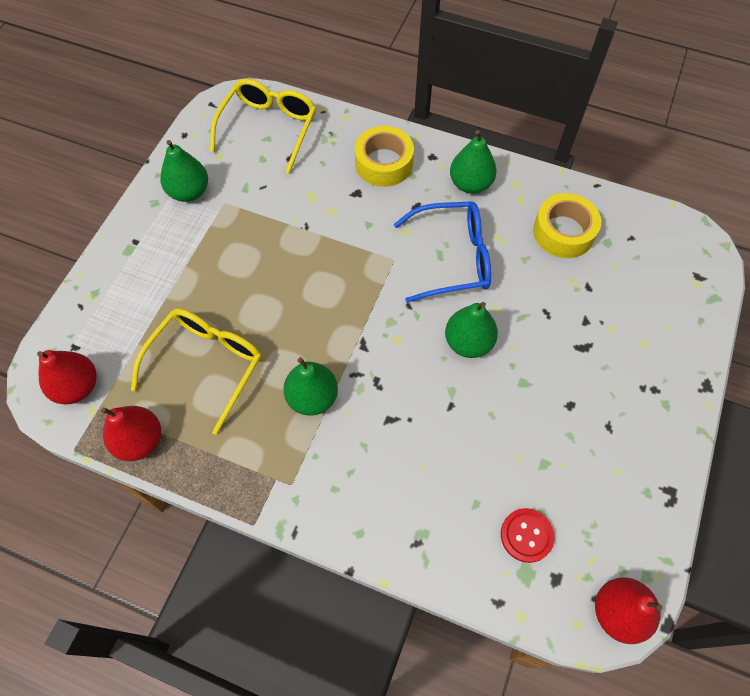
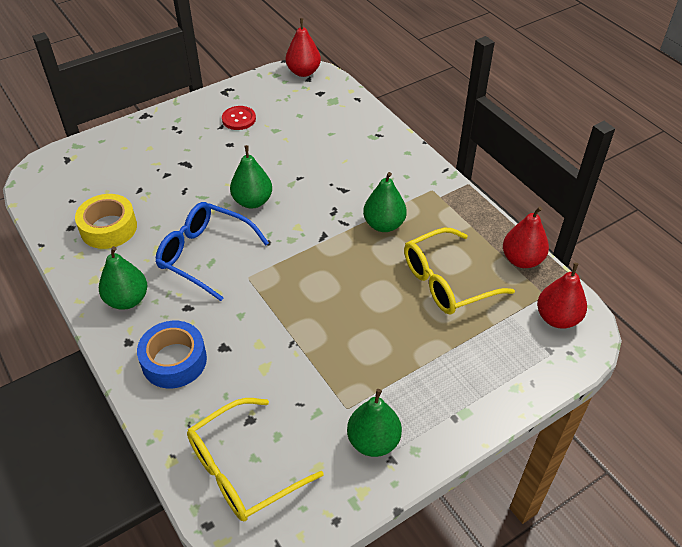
camera: 145 degrees left, 15 degrees down
(384, 163) = (174, 361): yellow tape -> blue tape
(526, 535) = (317, 111): red button -> red button (239, 119)

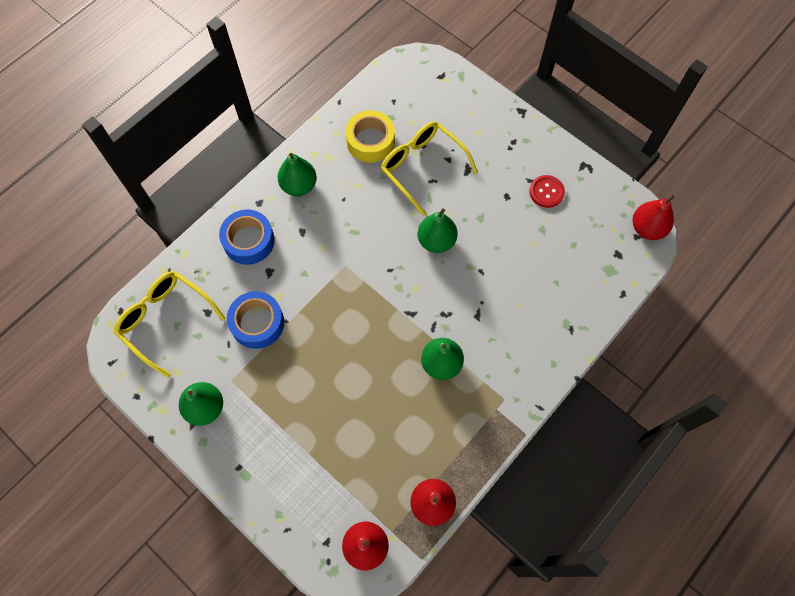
camera: 75 degrees right, 20 degrees up
(204, 254) = (361, 224): blue glasses -> none
(284, 370) = (257, 323): none -> blue tape
(446, 281) = (384, 435): yellow glasses -> yellow glasses (422, 167)

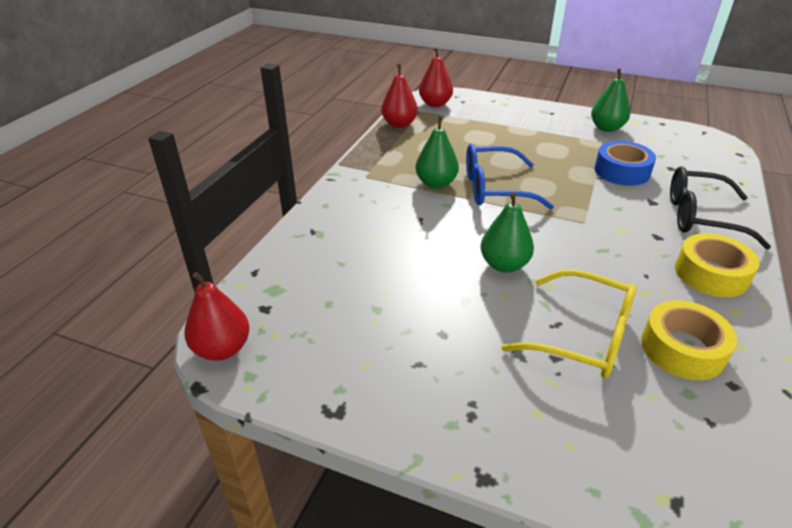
camera: 160 degrees right, 30 degrees down
(165, 320) = (698, 157): yellow glasses -> none
(249, 241) = (700, 217): blue tape -> black glasses
(299, 185) = (711, 274): green pear -> yellow tape
(391, 337) = (494, 188): none -> blue glasses
(546, 192) = (387, 355): red button -> none

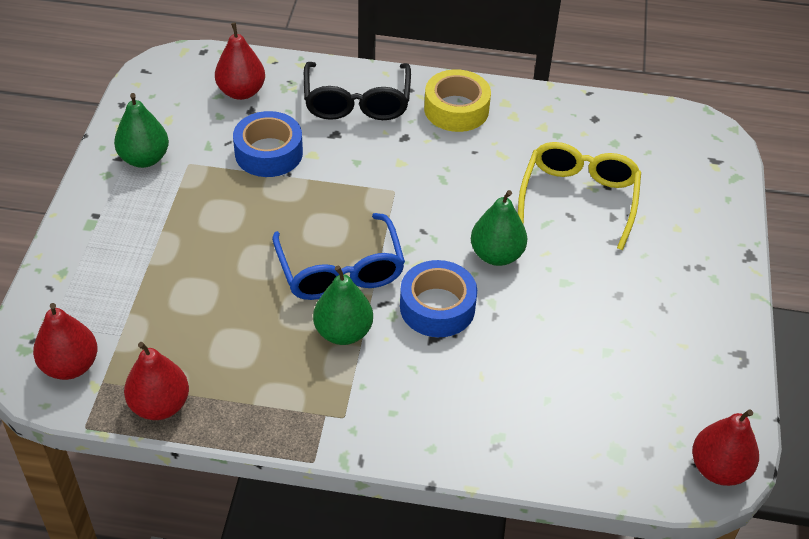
camera: 105 degrees left, 10 degrees up
(450, 225) = (437, 307): none -> blue tape
(682, 349) = (567, 140): yellow tape -> none
(693, 166) = (241, 92): none -> red pear

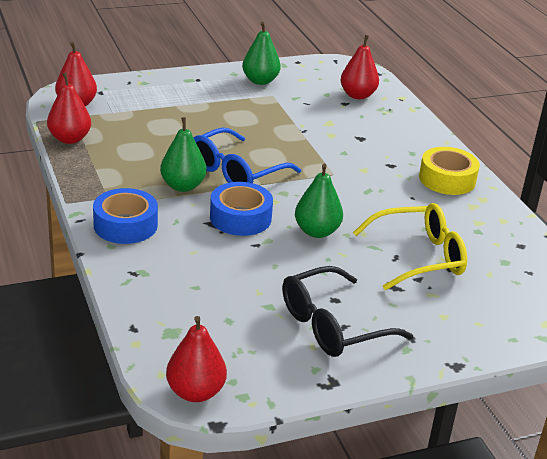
camera: 60 degrees right, 15 degrees down
(268, 153) = (313, 119): blue tape -> blue tape (125, 225)
(357, 102) = (402, 138): black glasses -> black glasses (332, 325)

